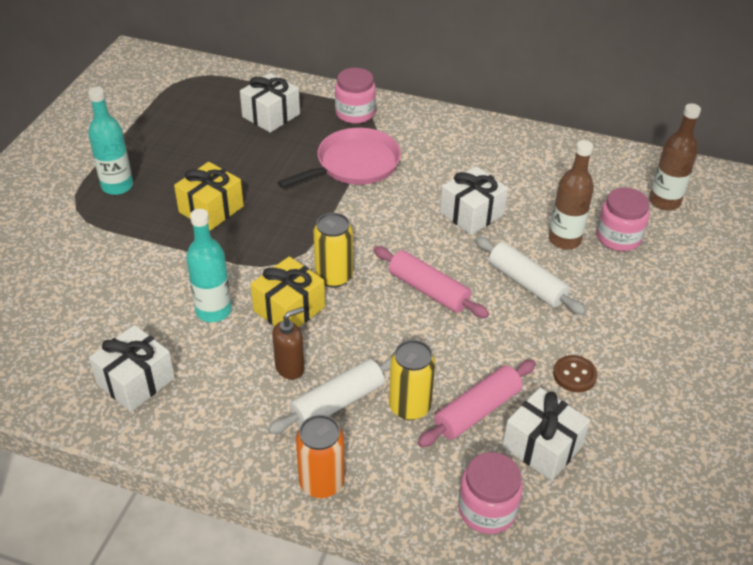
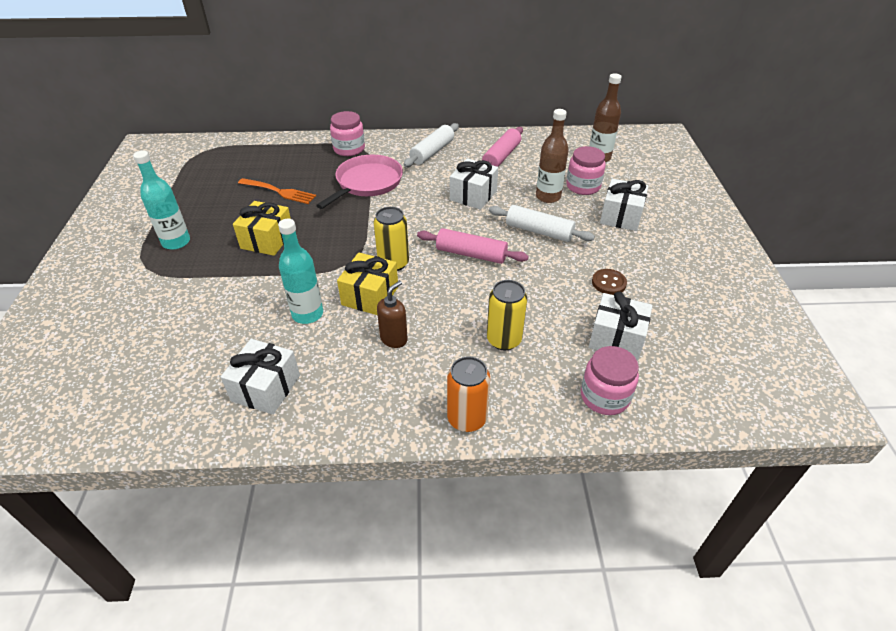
camera: 20 degrees left, 0 degrees up
(250, 151) = (278, 191): none -> orange fork
(271, 115) = (283, 164): white gift -> white gift (621, 216)
(337, 402) = (446, 353): white rolling pin -> white rolling pin (432, 152)
(477, 410) = (555, 327): pink rolling pin -> pink rolling pin (501, 156)

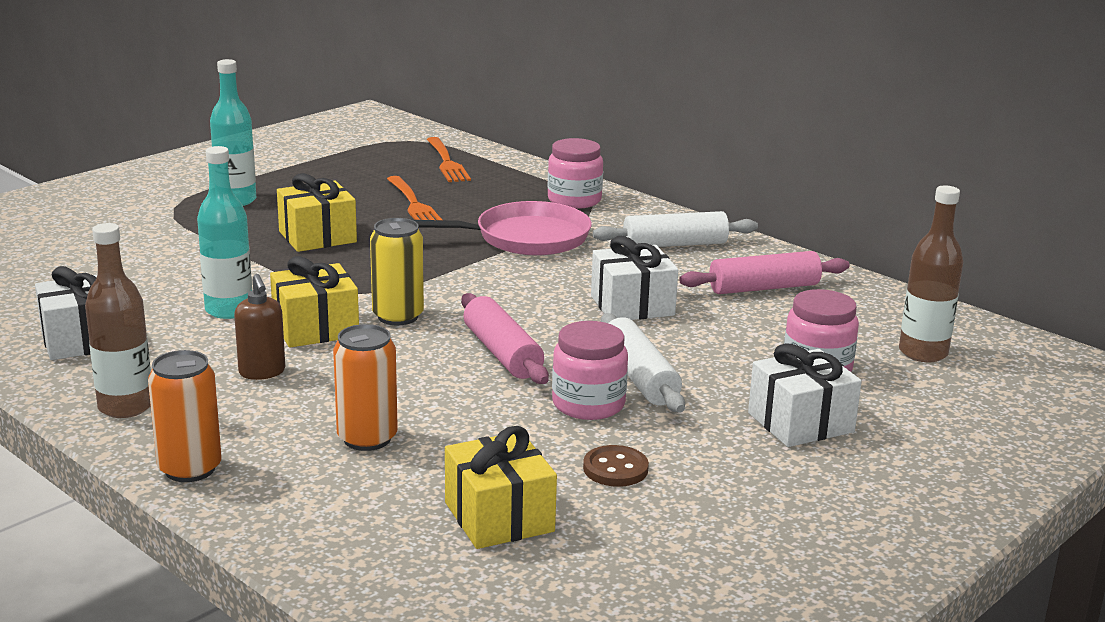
camera: 45 degrees right, 20 degrees down
(247, 156) = (446, 162): none -> orange fork
(394, 339) = (262, 372): brown soap dispenser -> brown soap dispenser turned 75 degrees clockwise
(504, 340) = (367, 438): yellow can -> orange can
(548, 197) = (735, 353): brown bottle -> brown bottle (125, 407)
(604, 396) = (363, 549): pink jar -> pink jar (588, 404)
(616, 338) = (499, 517): white gift -> yellow gift

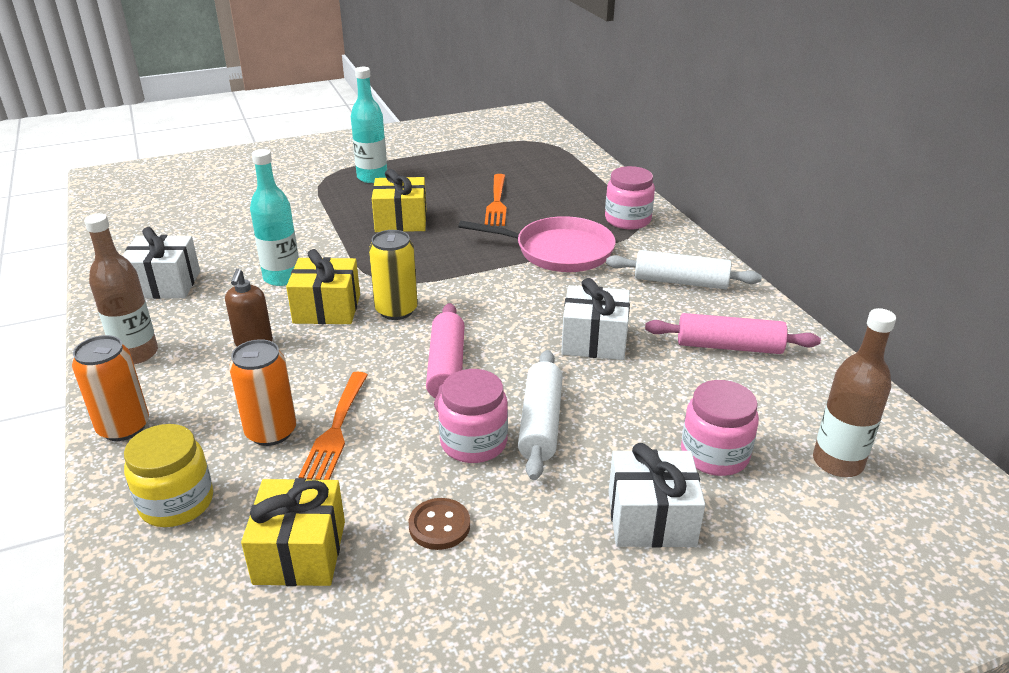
camera: 25 degrees right, 10 degrees up
(326, 512) = (176, 503): none -> yellow jar
(446, 162) = (553, 166): orange fork -> orange fork (336, 428)

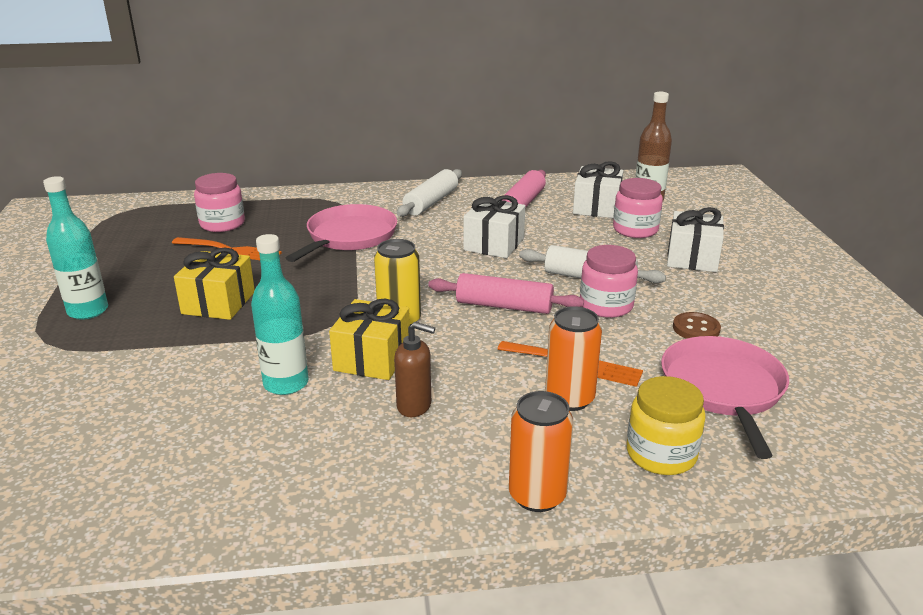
camera: 75 degrees left, 5 degrees down
(136, 354) = (392, 493): brown bottle -> none
(165, 284) = (234, 475): white gift -> white gift (596, 207)
(300, 552) = (723, 389): yellow gift -> pink pan
(627, 220) = (320, 203): pink jar -> pink jar (222, 224)

